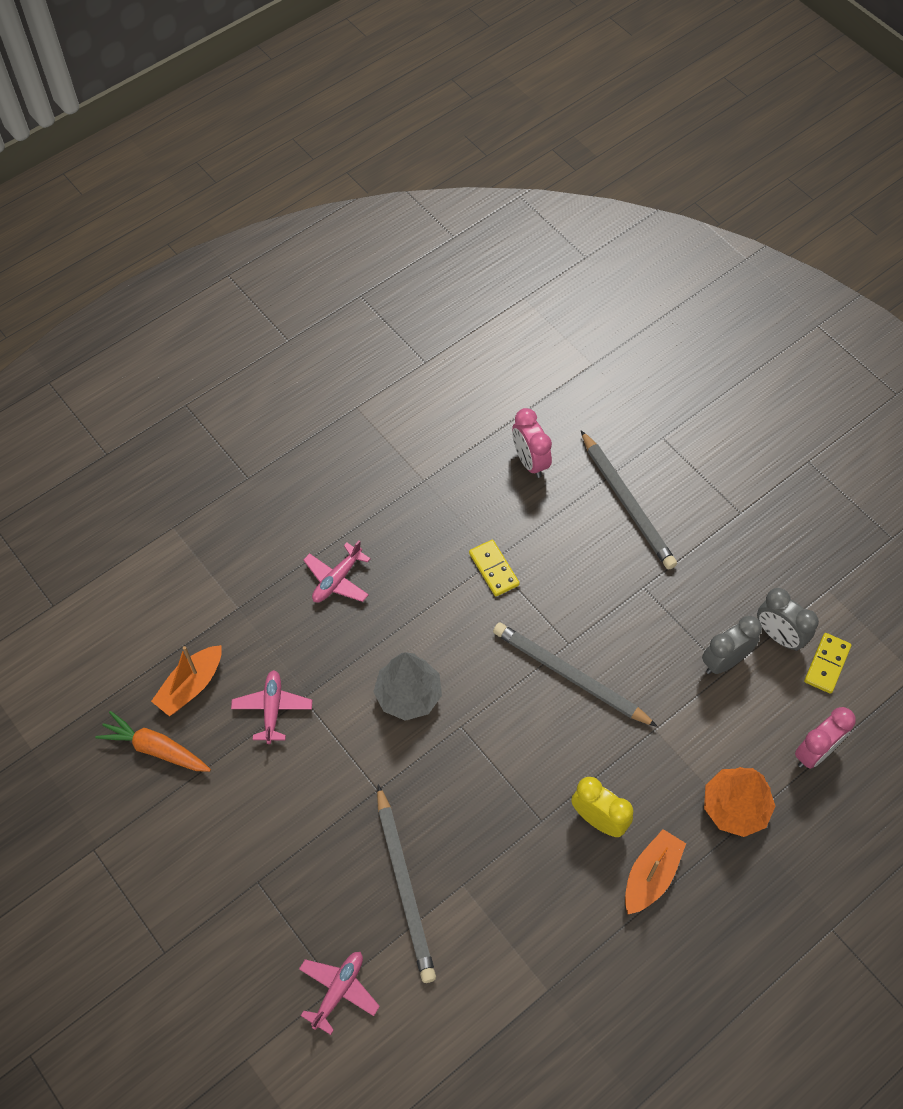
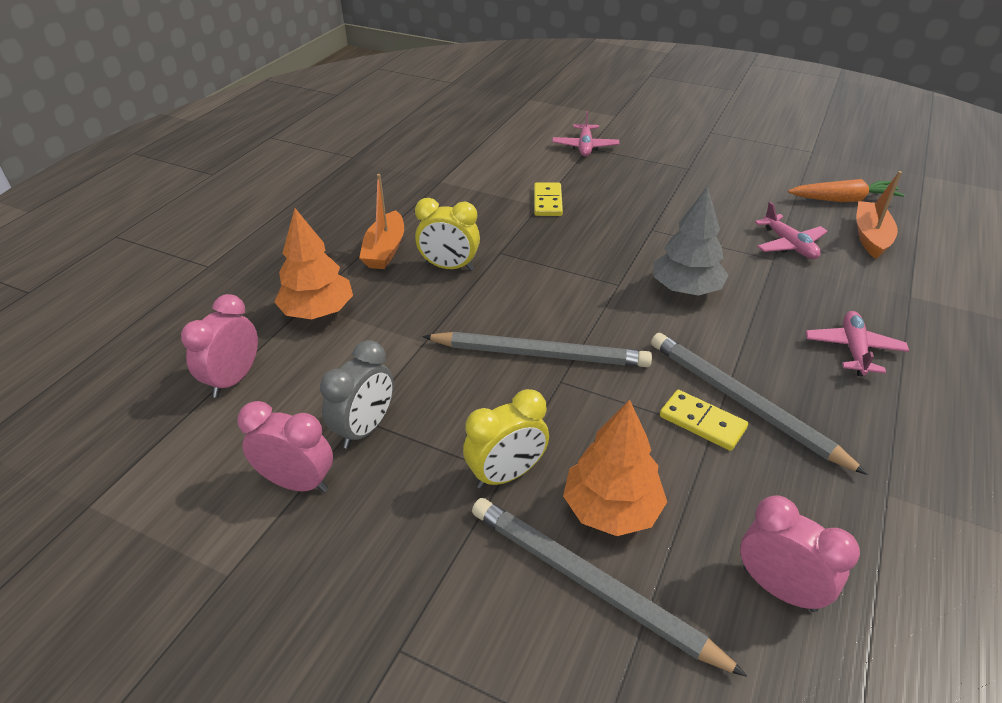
camera: 155 degrees right, 20 degrees down
(404, 886) = (583, 193): grey pencil -> grey pencil (744, 403)
(590, 537) = (612, 509): none -> orange tree
(642, 586) = (506, 474): none -> yellow clock
(778, 636) = (297, 482): grey clock -> pink clock
(827, 664) = (224, 472): yellow domino -> yellow domino (547, 202)

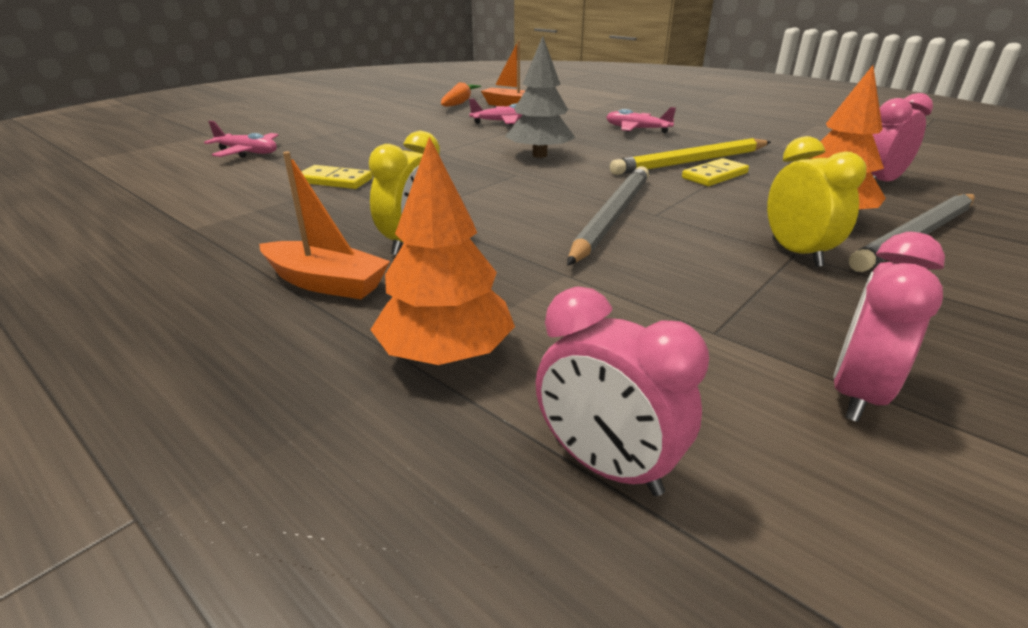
camera: 75 degrees left, 10 degrees down
(365, 428) = (735, 329): grey clock -> none
(744, 403) = (692, 162): grey pencil -> yellow pencil

